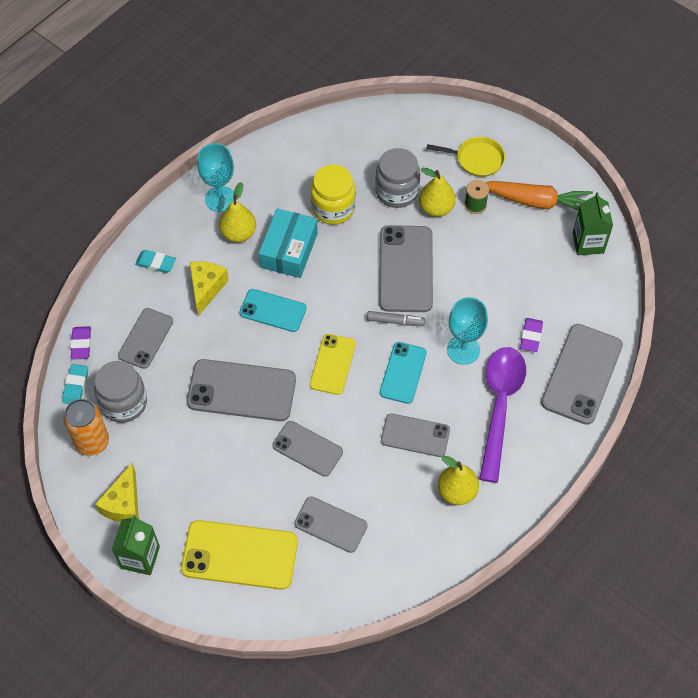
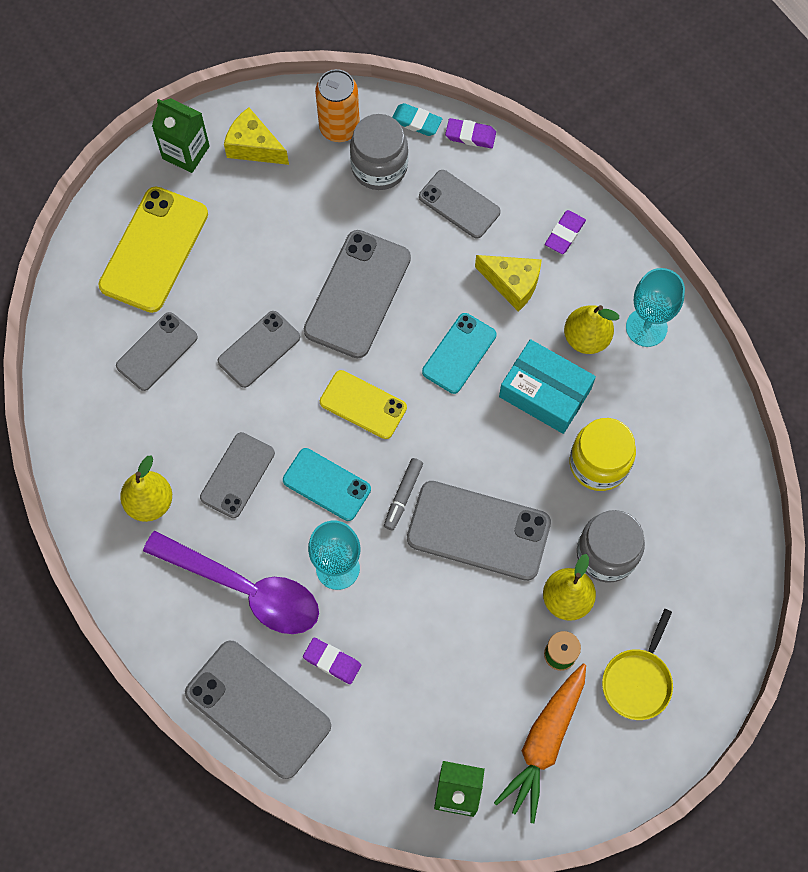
camera: 105 degrees right, 10 degrees up
(156, 263) = (565, 234): turquoise eraser -> purple eraser

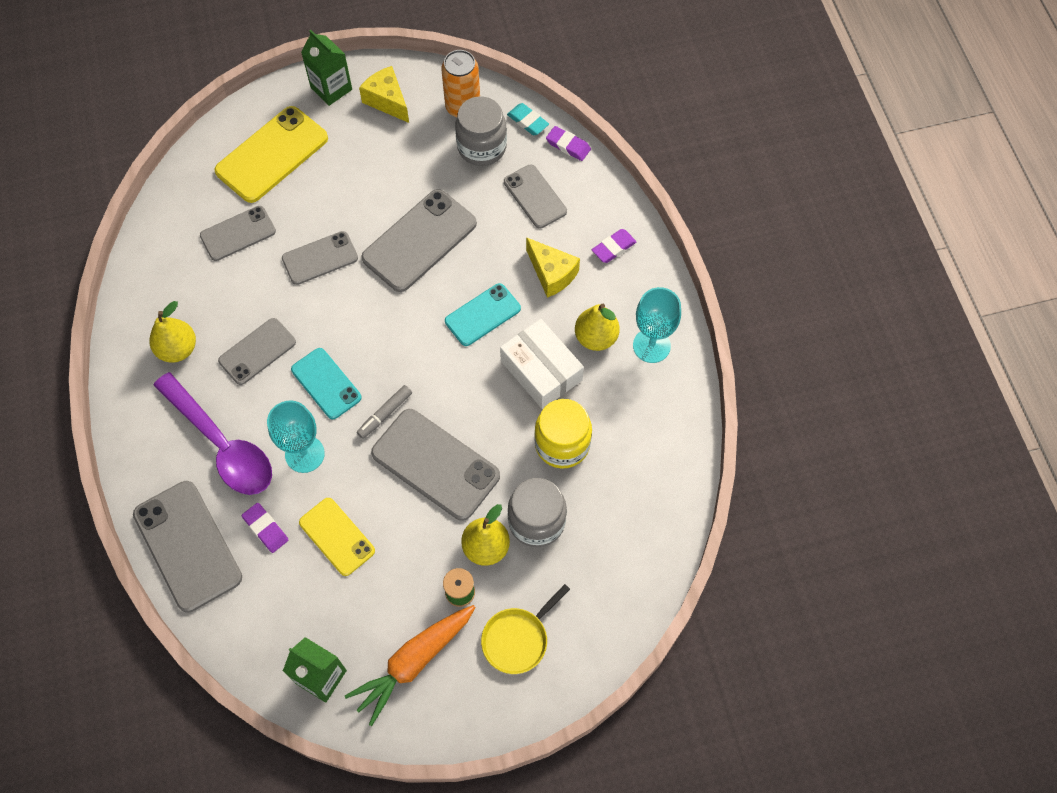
camera: 20 degrees right, 5 degrees down
(363, 405) = (384, 330): yellow phone -> yellow phone (337, 536)
(545, 393) = (541, 370): turquoise box -> white box

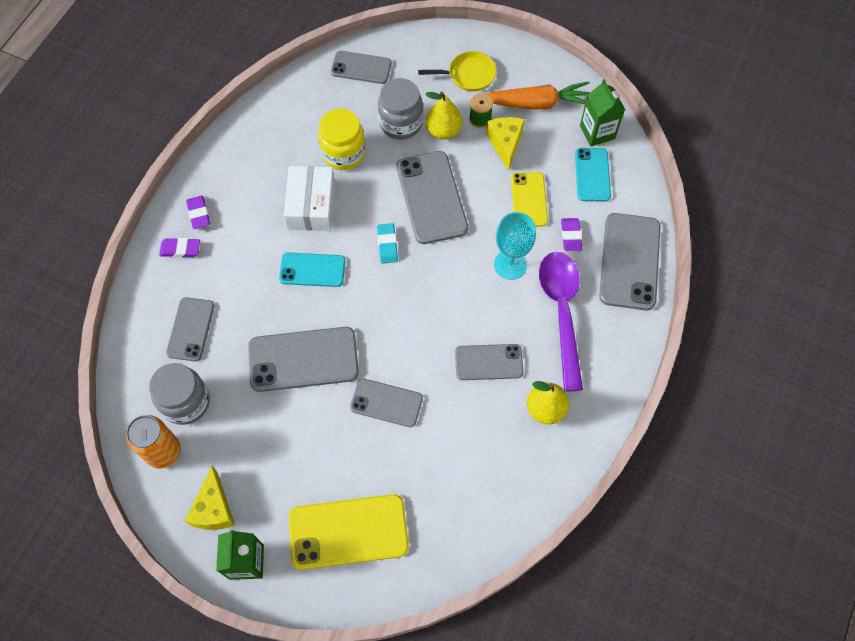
camera: 140 degrees left, 0 degrees up
(238, 234) = (431, 475): grey phone -> grey phone (361, 68)
(326, 383) = (458, 302): turquoise phone -> turquoise phone (592, 175)
(385, 414) = (436, 252): grey marker -> none
(528, 121) = (130, 397): turquoise eraser -> turquoise eraser (387, 245)
(552, 274) = (239, 263): yellow cheese -> yellow cheese (505, 144)
(568, 145) = (125, 351): purple eraser -> purple eraser (199, 214)
(596, 337) = (256, 200): yellow pear -> none
(651, 345) = (228, 169): turquoise goblet -> none

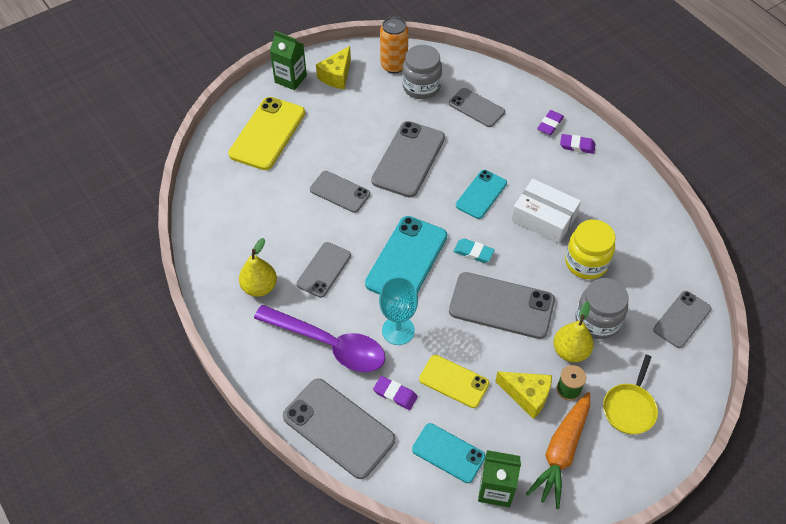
camera: 120 degrees right, 10 degrees down
(214, 509) = (336, 76): yellow cheese -> yellow cheese turned 90 degrees counterclockwise
(386, 403) = (340, 192): grey phone -> grey phone turned 75 degrees clockwise
(431, 296) = (406, 260): none -> turquoise phone

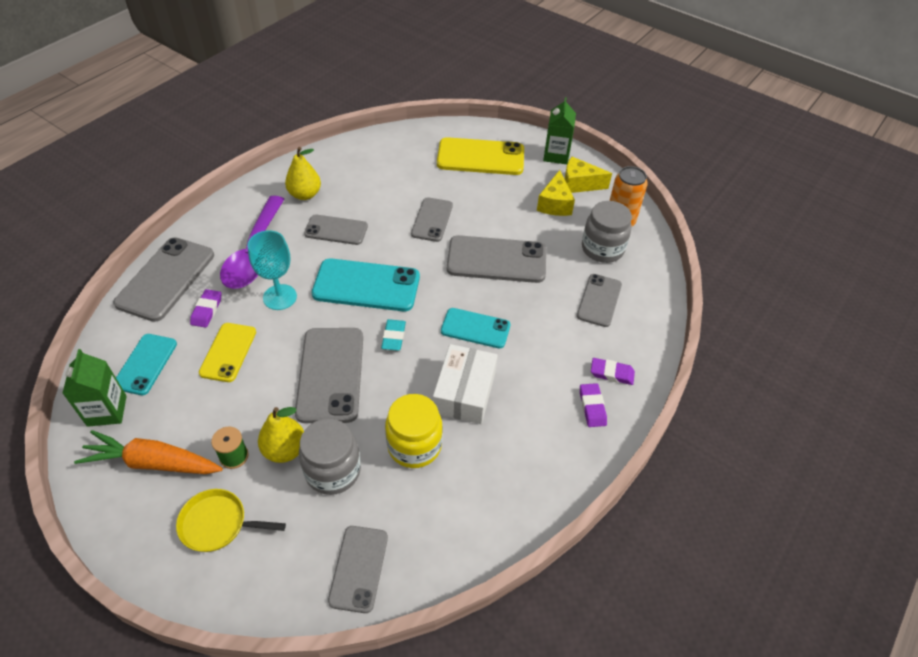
camera: 70 degrees right, 5 degrees down
(527, 396) = (220, 418): yellow cheese -> yellow cheese (555, 204)
(682, 319) = (358, 568): grey phone -> grey phone turned 75 degrees clockwise

